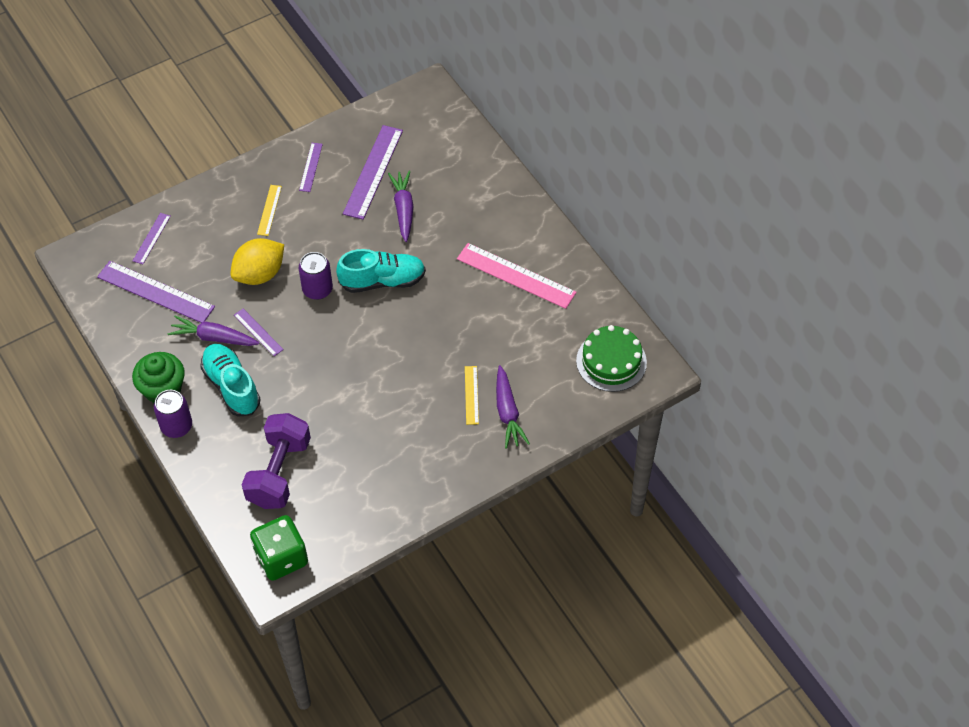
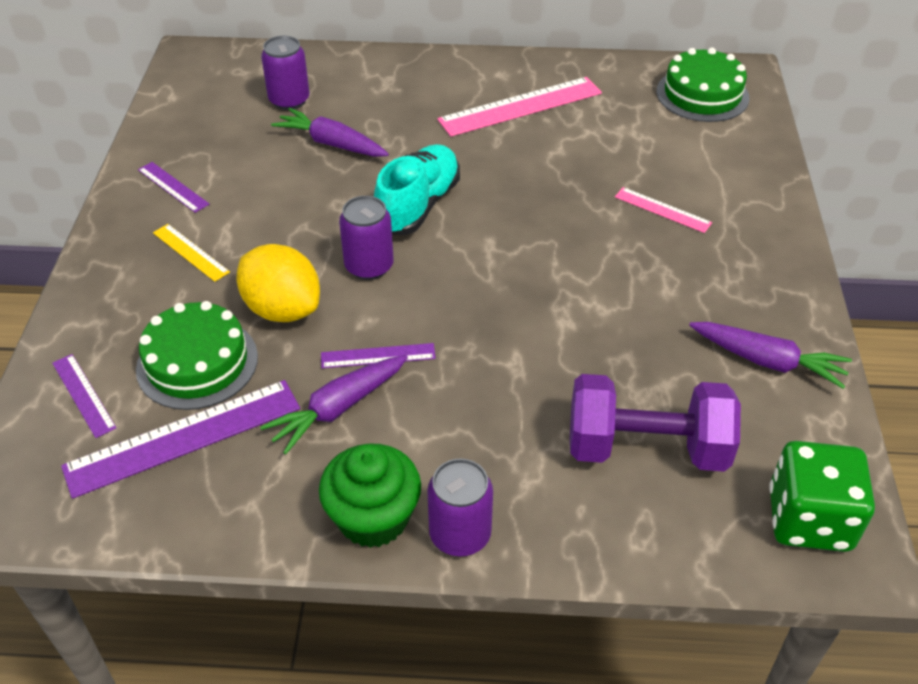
camera: 55 degrees left, 10 degrees down
(201, 265) = (197, 363): none -> green cake
(231, 386) = (445, 430): turquoise shoe -> none
(260, 274) = (282, 309): yellow lemon -> yellow lemon turned 45 degrees counterclockwise
(279, 472) = (646, 448): purple dumbbell -> purple dumbbell turned 45 degrees counterclockwise
(373, 172) = (247, 142): purple ruler -> none
(426, 164) = (289, 100): none -> purple can
(471, 395) = (662, 210): yellow ruler -> pink ruler
(507, 412) = (712, 193): purple carrot -> purple carrot (767, 361)

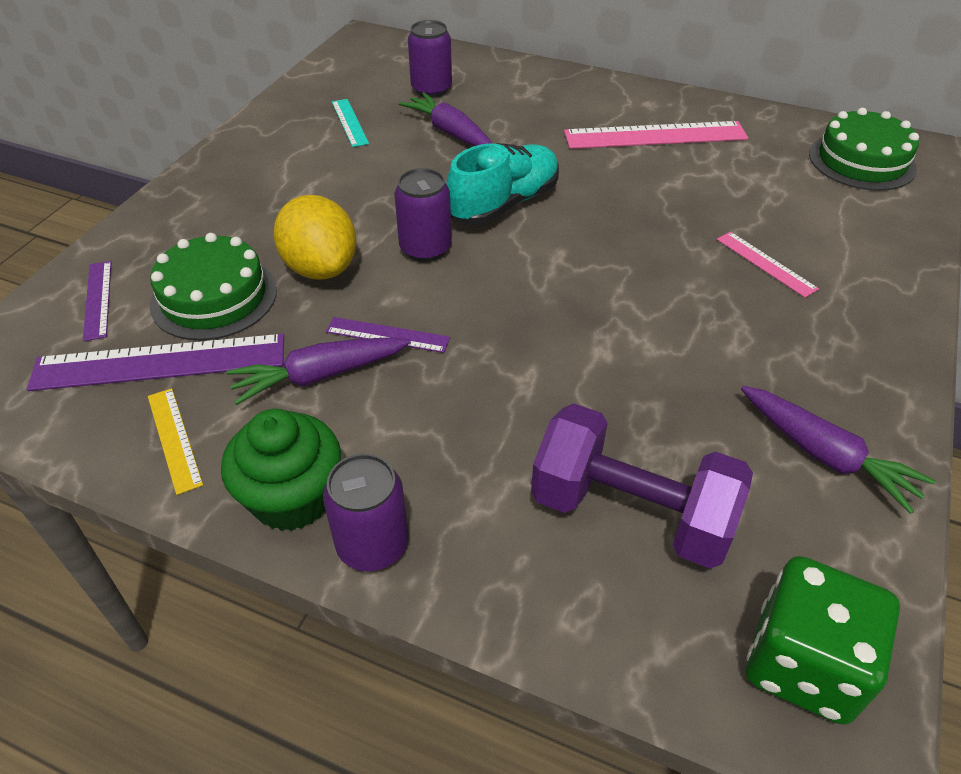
camera: 20 degrees right, 0 degrees up
(173, 187) = (286, 140): purple ruler -> none
(190, 252) = (267, 198): yellow ruler -> yellow ruler (174, 439)
(227, 153) = (350, 122): none -> turquoise ruler

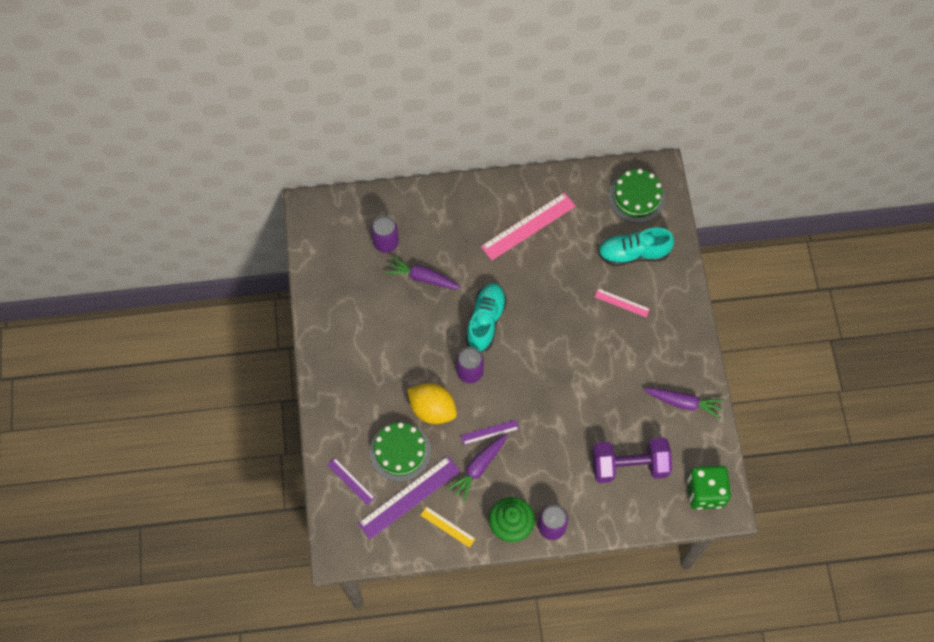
camera: 30 degrees left, 20 degrees up
(350, 122) = (364, 296): turquoise ruler -> none
(822, 216) = (633, 254): none -> turquoise shoe

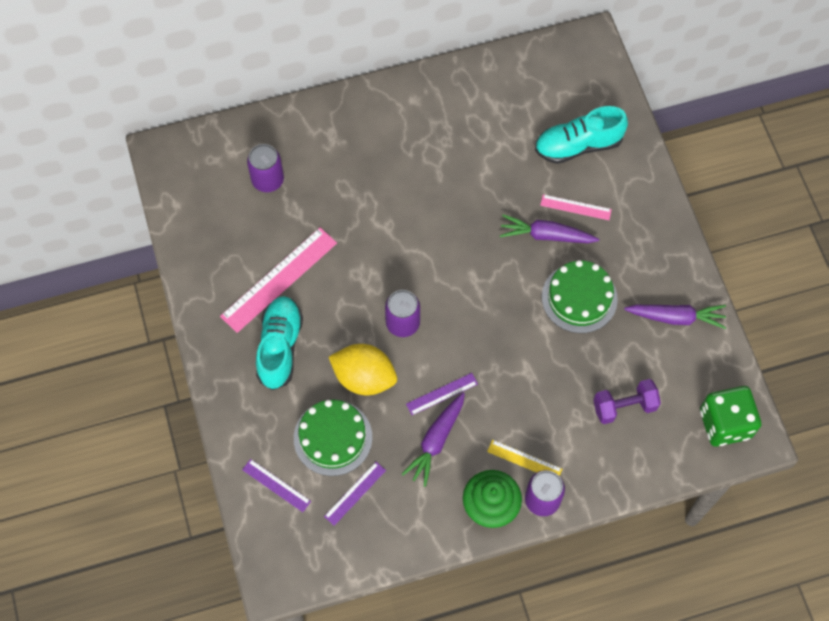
camera: 10 degrees left, 0 degrees up
(409, 497) = (355, 493): purple ruler -> purple ruler, size x0.52
(423, 278) = (322, 216): purple carrot -> purple carrot (546, 235)
(447, 527) = (410, 522): yellow ruler -> yellow ruler (524, 460)
(485, 321) = (411, 257): turquoise shoe -> turquoise shoe (280, 347)
(528, 226) = (442, 132): pink ruler -> pink ruler (279, 279)
(629, 466) = (624, 406): purple dumbbell -> purple dumbbell, size x0.64
(636, 197) = (568, 77): green cake -> green cake (579, 298)

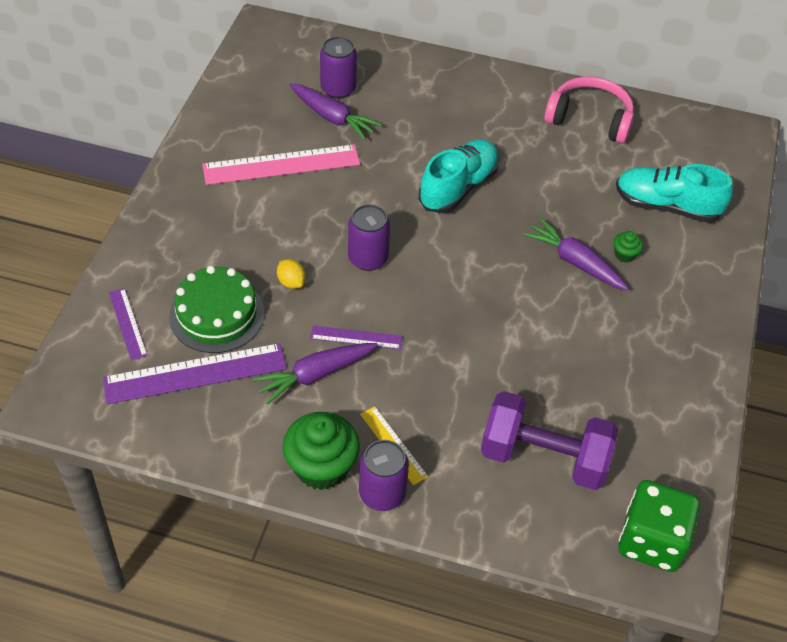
camera: 30 degrees right, 15 degrees down
(280, 347) = (234, 216): turquoise shoe -> turquoise shoe (458, 187)
(355, 493) = (195, 374): purple ruler -> purple ruler, size x1.92
(364, 378) = (291, 282): yellow lemon -> yellow lemon, size x0.46
(475, 95) = (589, 119): none -> pink headphones
(575, 207) = (625, 254): pink ruler -> green cupcake
(579, 298) = (569, 332): green cake -> none
(624, 406) = (544, 457): purple dumbbell -> purple dumbbell, size x1.56
(676, 317) = (666, 406): purple carrot -> purple carrot (332, 117)

